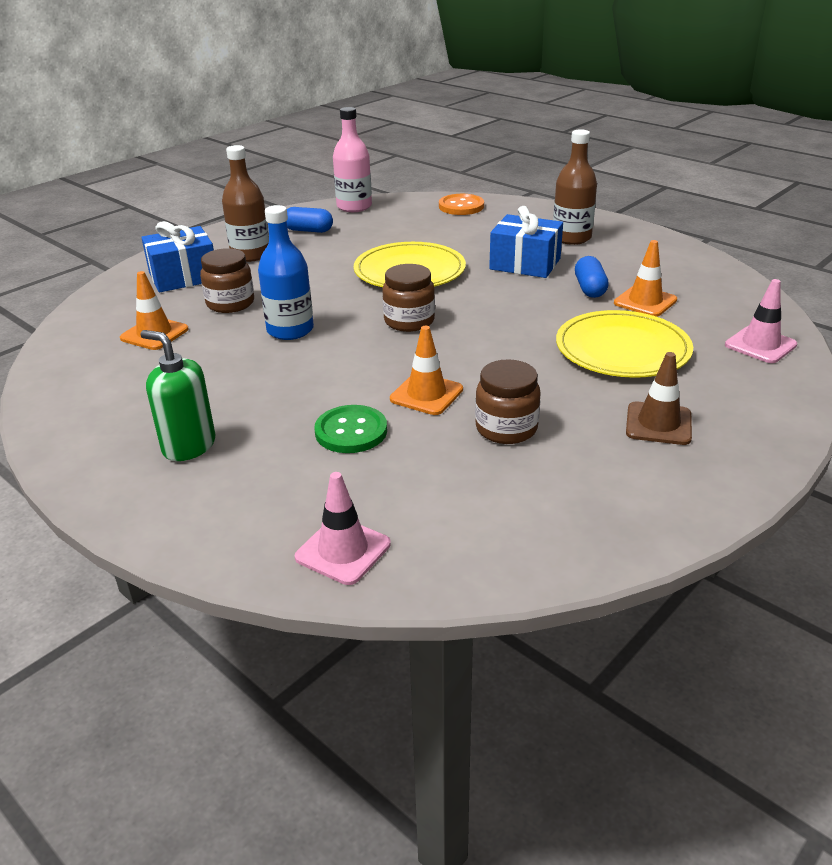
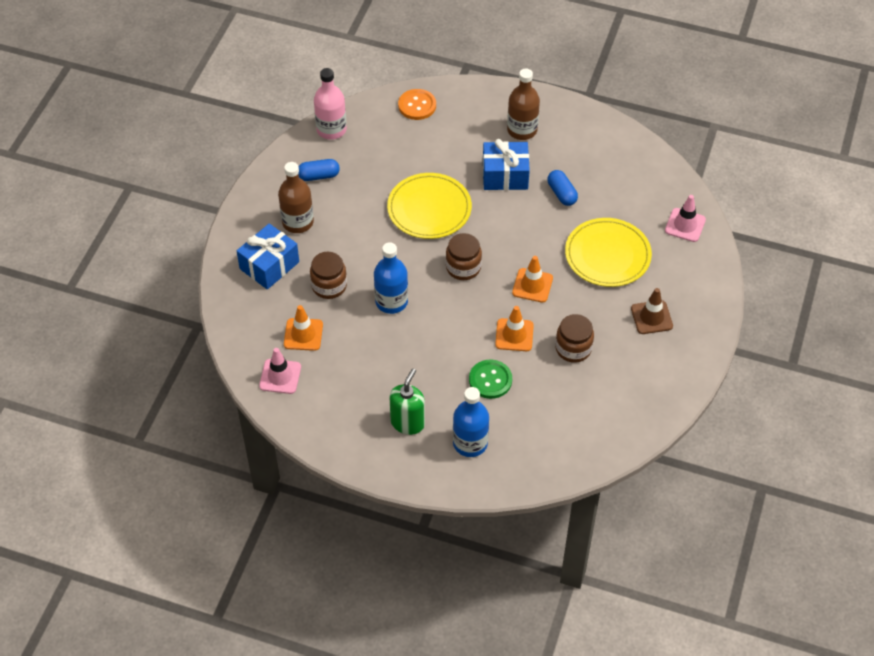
camera: 25 degrees left, 20 degrees up
(189, 446) = (407, 422): green soap dispenser -> green soap dispenser turned 105 degrees clockwise
(254, 494) = (470, 443): none -> blue bottle
(343, 551) = (538, 462): pink traffic cone -> pink traffic cone (280, 376)
(645, 301) = (602, 198): orange traffic cone -> orange traffic cone (532, 285)

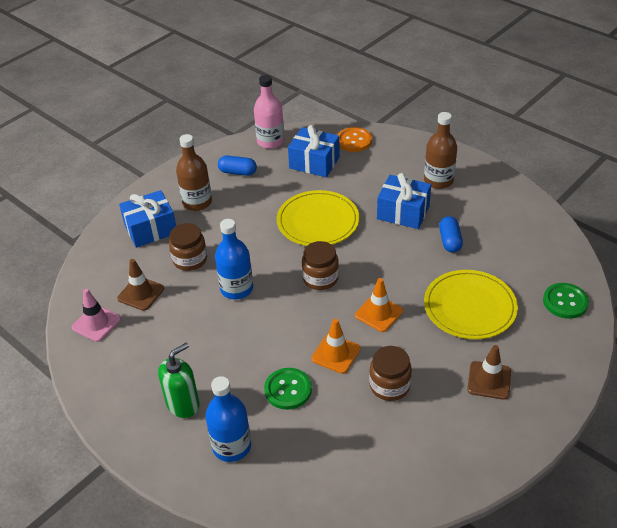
camera: 25 degrees right, 10 degrees down
(303, 334) = (141, 293): orange traffic cone -> brown traffic cone
(390, 143) = (314, 163): none -> blue gift
(685, 225) = (565, 302): pink traffic cone -> green button

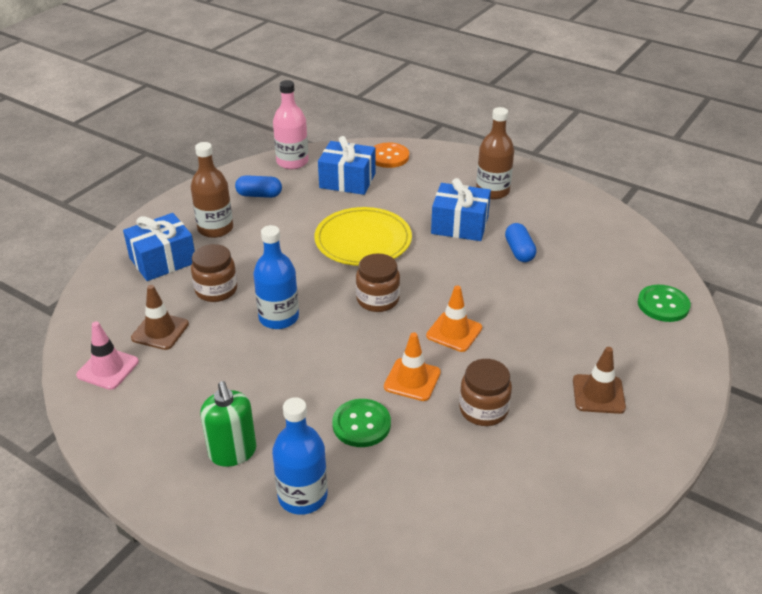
camera: 10 degrees left, 5 degrees down
(183, 404) = (233, 452): green soap dispenser -> green soap dispenser turned 120 degrees clockwise
(469, 307) = (557, 318): yellow plate -> none

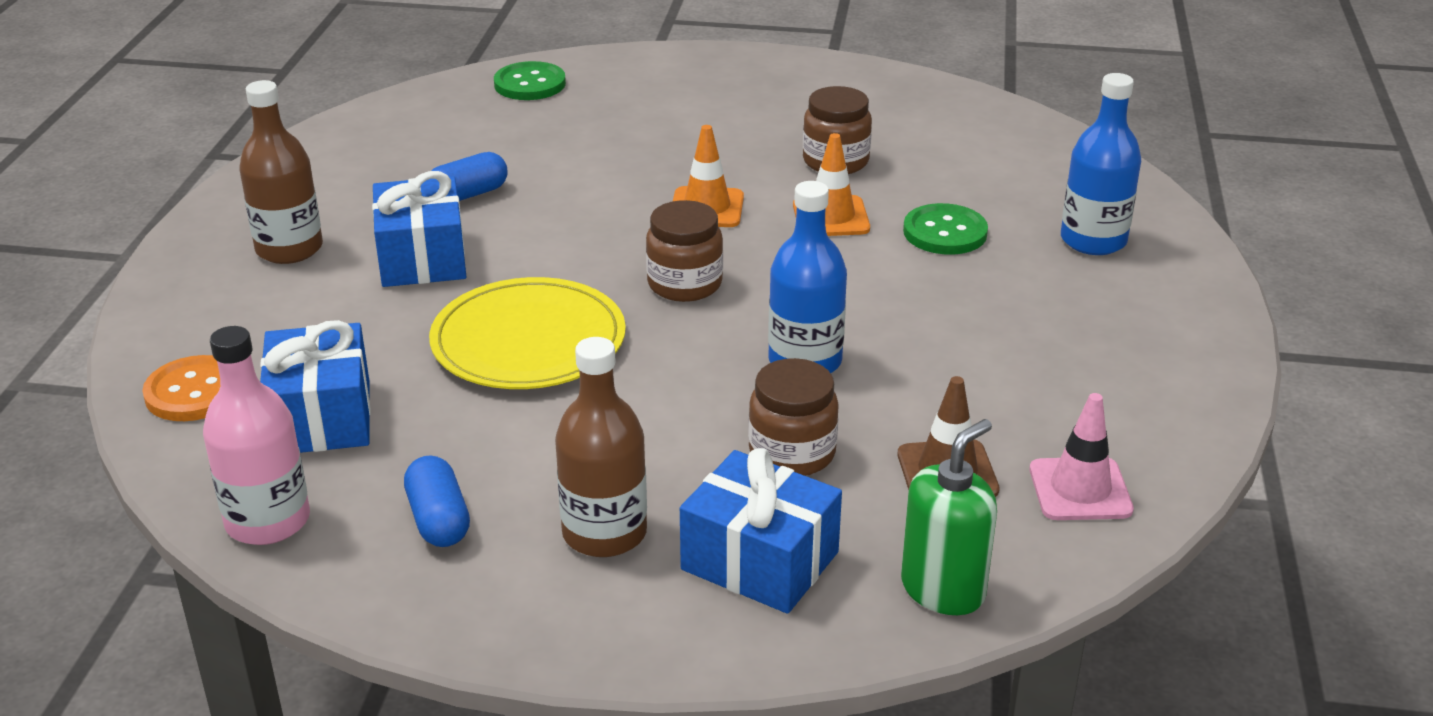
camera: 115 degrees left, 5 degrees down
(233, 452) = (1092, 309): green soap dispenser -> green soap dispenser (943, 589)
(598, 394) = (740, 101): brown traffic cone -> none

